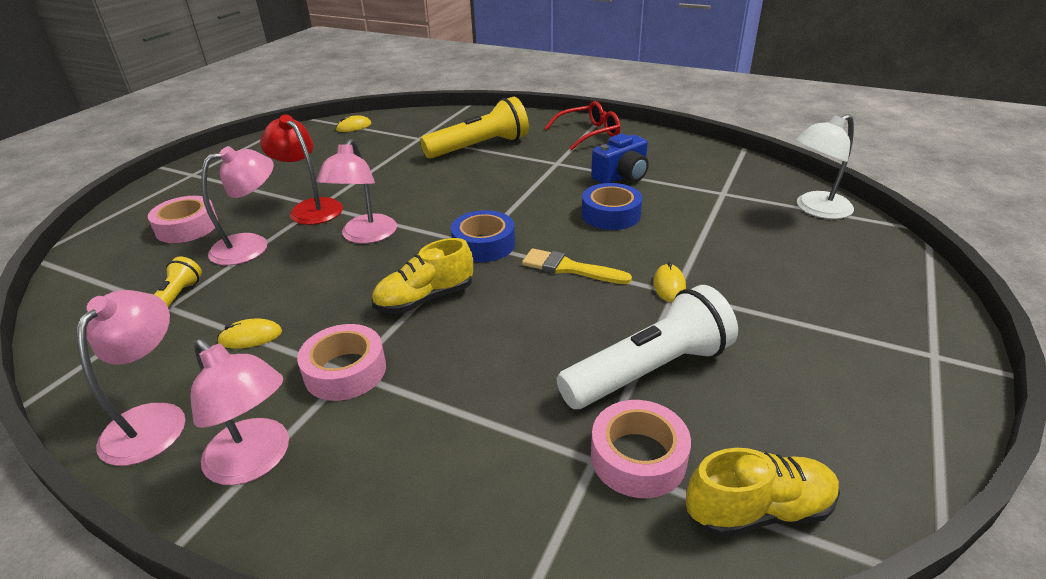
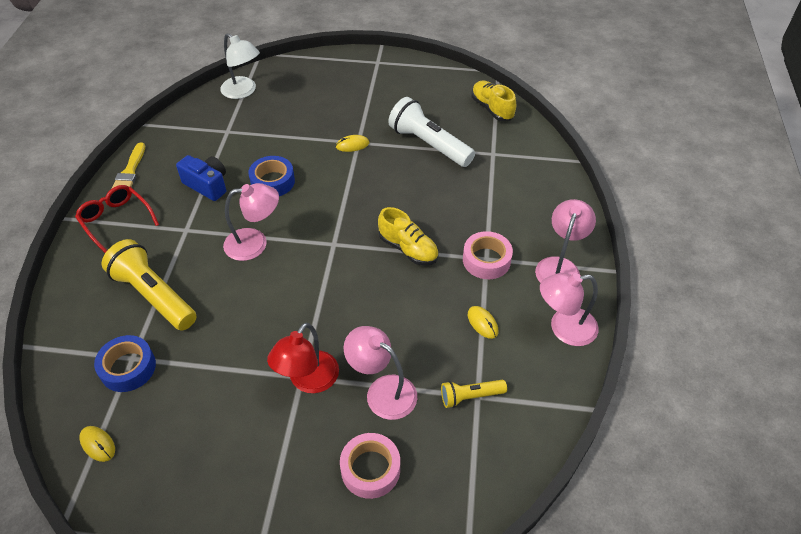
camera: 110 degrees left, 15 degrees up
(365, 236) = (343, 316): pink lamp -> pink lamp (255, 243)
(484, 244) = (334, 239): blue tape -> blue tape (128, 368)
(569, 268) = (349, 189): yellow brush -> yellow brush (130, 172)
(638, 457) = (484, 141): pink tape -> none

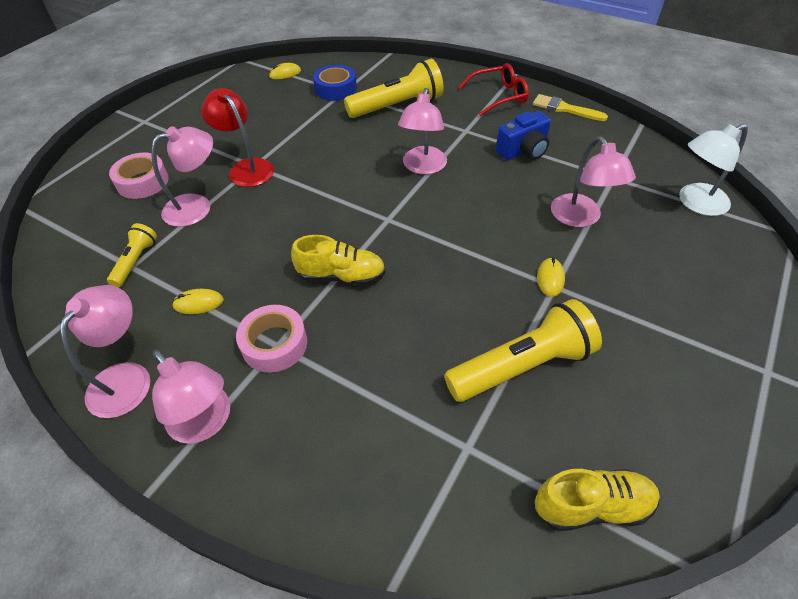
camera: 115 degrees right, 0 degrees up
(272, 182) = (508, 195): blue tape -> none
(284, 140) = (580, 218): none -> pink lamp
(408, 249) = (341, 276): yellow shoe -> yellow shoe turned 150 degrees counterclockwise
(429, 144) = (521, 366): white flashlight -> yellow flashlight

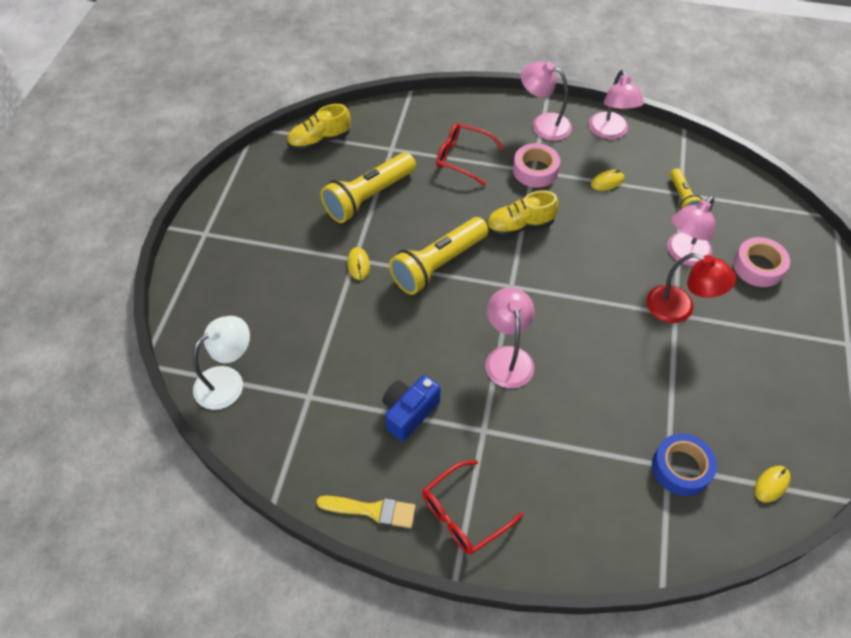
camera: 160 degrees right, 5 degrees up
(363, 394) = (462, 158): none -> red glasses
(397, 106) = (584, 454): yellow flashlight -> yellow flashlight (438, 264)
(580, 218) = (338, 332): pink lamp -> none

